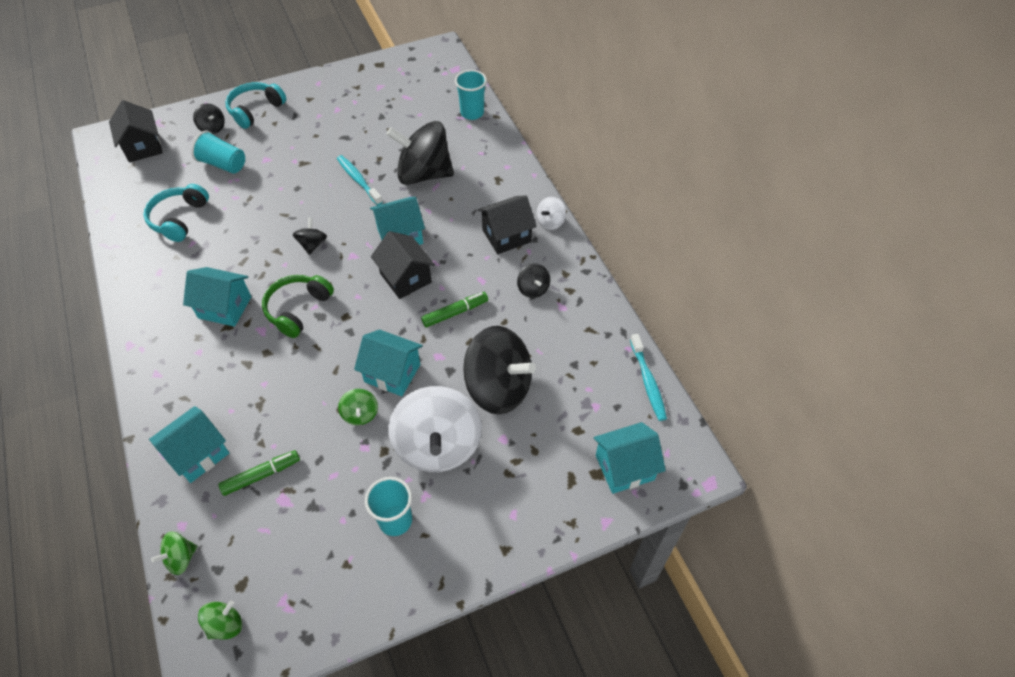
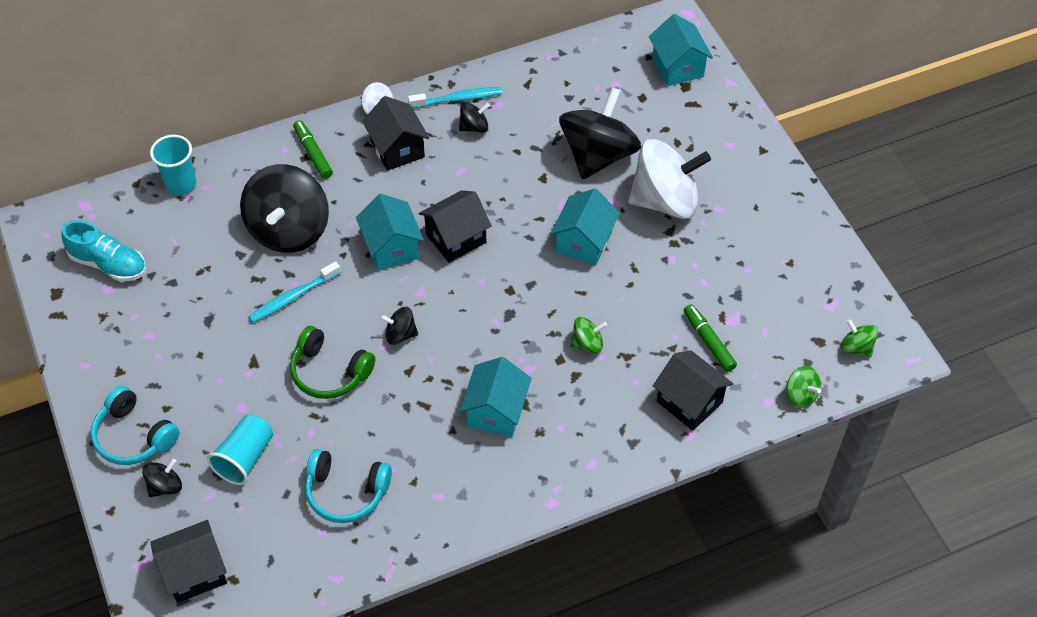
camera: 90 degrees left, 0 degrees up
(198, 454) = (689, 402): turquoise house -> black house
(298, 309) = (499, 337): green headphones -> green headphones (329, 372)
(360, 414) = (634, 265): green spinning top -> green spinning top (587, 343)
(395, 520) = (744, 229): turquoise cup -> none
(401, 85) = (109, 264): none -> turquoise shoe
(455, 313) = (505, 192): green marker -> green marker (313, 153)
(648, 381) = (587, 45): turquoise toothbrush -> turquoise toothbrush (457, 99)

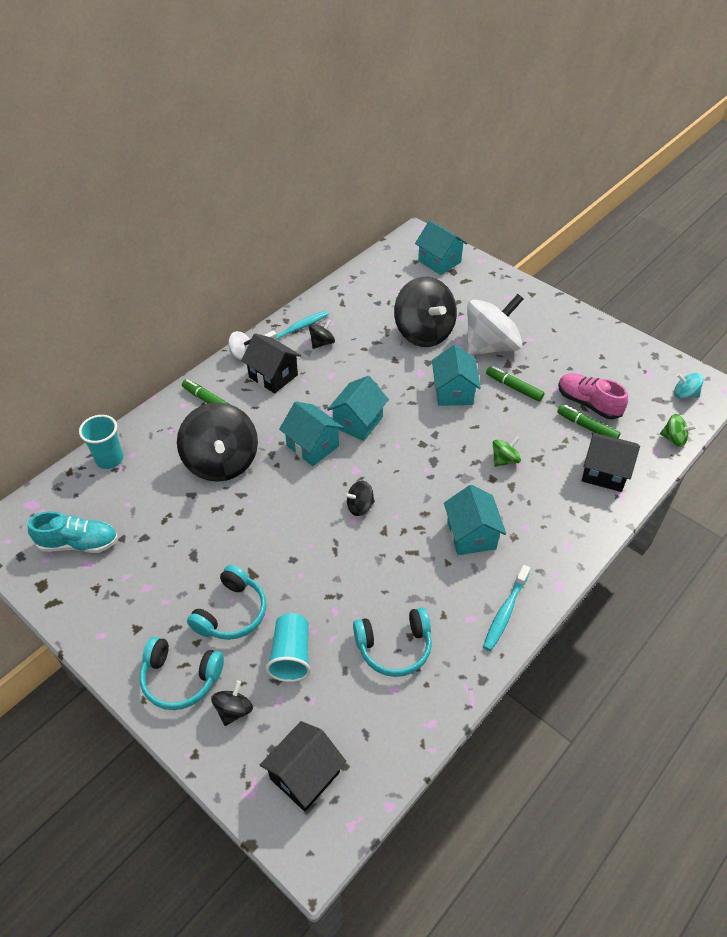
camera: 25 degrees left, 5 degrees down
(213, 393) = (231, 613): none -> turquoise headphones
(293, 297) = (255, 510): turquoise toothbrush -> turquoise toothbrush (505, 612)
(329, 372) = (321, 557): green headphones -> none
(456, 238) = (358, 422): black house -> turquoise house
(598, 155) = (424, 332): black spinning top -> black spinning top turned 150 degrees clockwise
(657, 262) = (514, 387): none -> green marker
(730, 314) = (588, 403): none -> pink shoe
(856, 347) = (685, 394): green spinning top -> turquoise spinning top

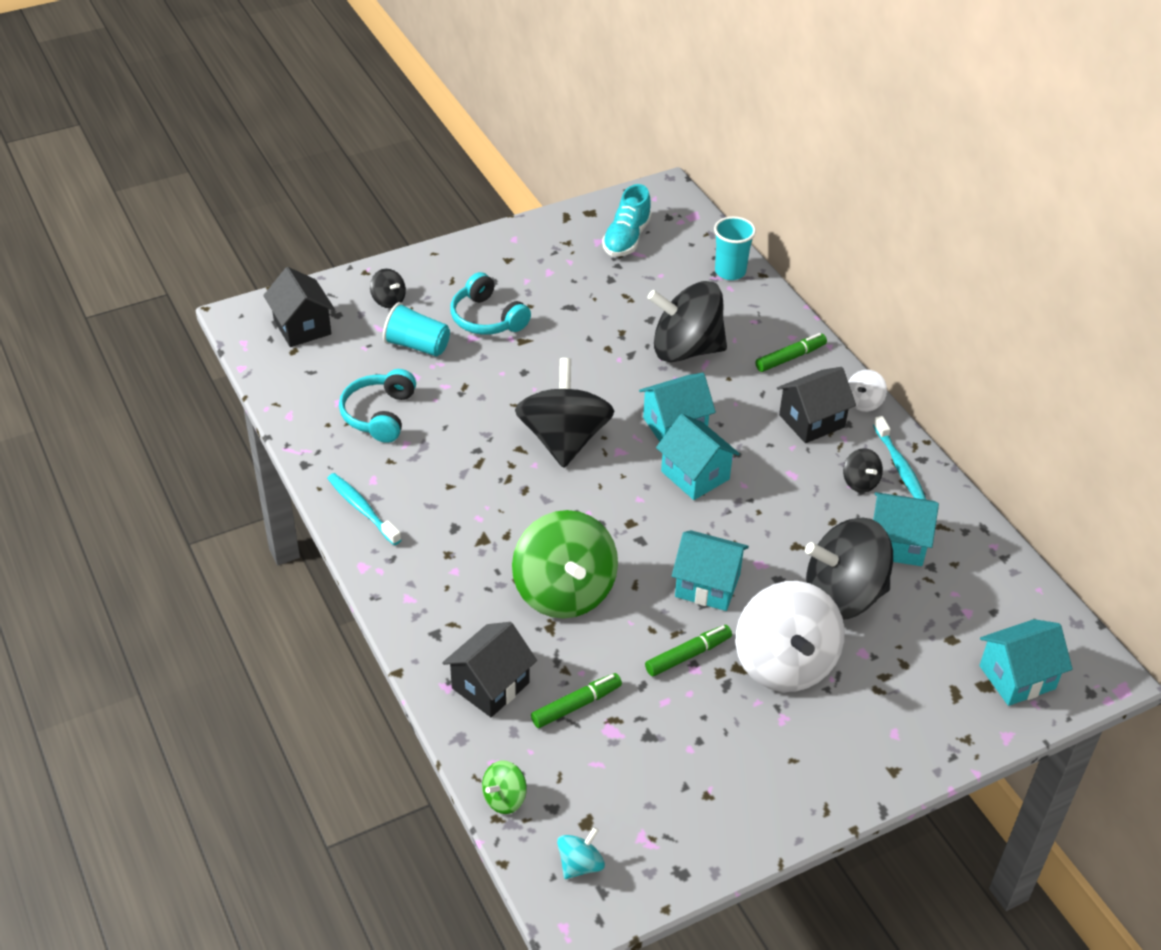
camera: 110 degrees right, 5 degrees down
(180, 678) = (439, 276): turquoise headphones -> none
(360, 506) = (564, 440): black spinning top -> black spinning top, size x2.27
(471, 535) = (472, 518): turquoise house -> turquoise house (897, 544)
(504, 460) = (564, 591): green spinning top -> green spinning top, size x2.27
(588, 403) = (619, 728): pink shoe -> none

